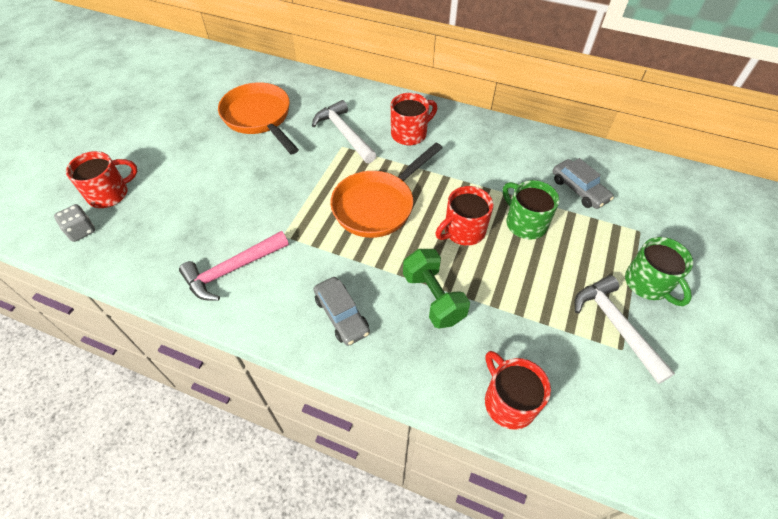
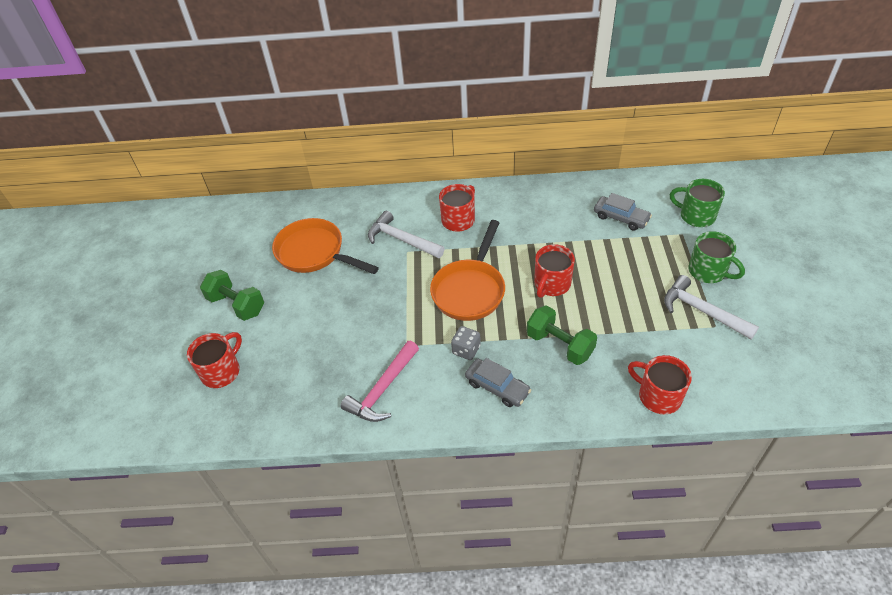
camera: 20 degrees left, 5 degrees down
(81, 231) = (219, 413): grey dice -> grey dice (466, 350)
(163, 140) = (236, 305): none -> green dumbbell
(525, 223) = (595, 260): green mug -> green mug (696, 216)

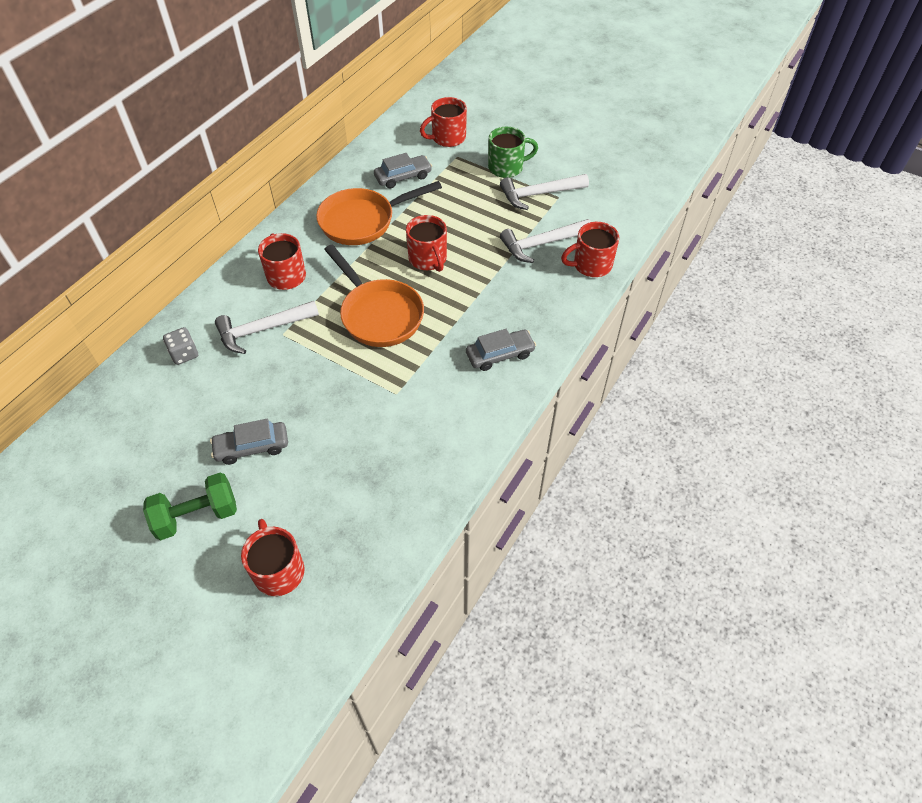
camera: 60 degrees left, 5 degrees up
(304, 297) = (252, 447): none -> grey car
(314, 253) = (199, 409): orange pan -> orange pan (363, 221)
(382, 389) = (430, 437): pink hammer -> none
(466, 350) = (442, 354): grey dice -> grey dice (184, 354)
(560, 345) = (494, 291): green dumbbell -> none
(645, 346) = (542, 244): none -> white hammer
(696, 216) = (447, 138): green mug -> red mug

